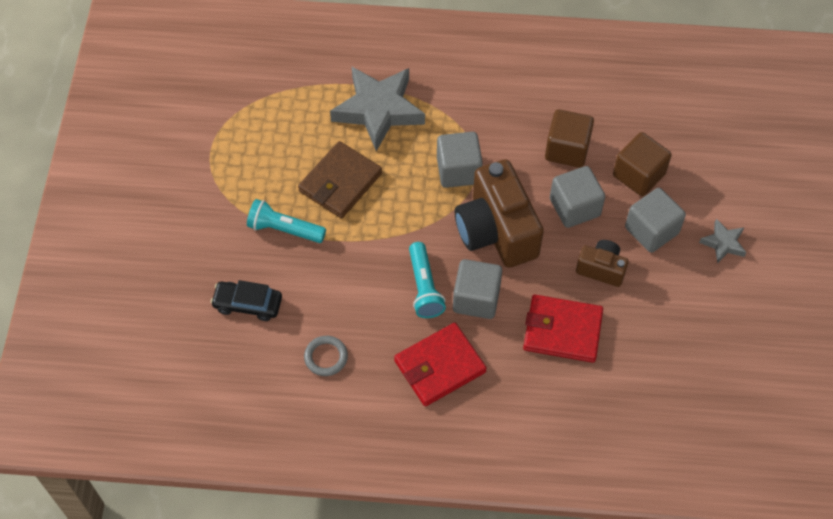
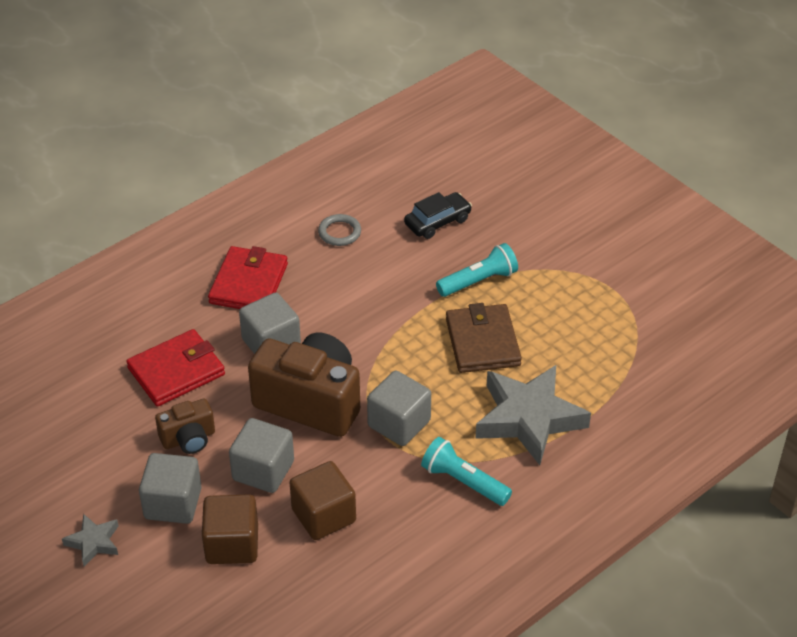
camera: 135 degrees right, 15 degrees down
(424, 287) = (322, 322): turquoise flashlight -> turquoise flashlight (464, 482)

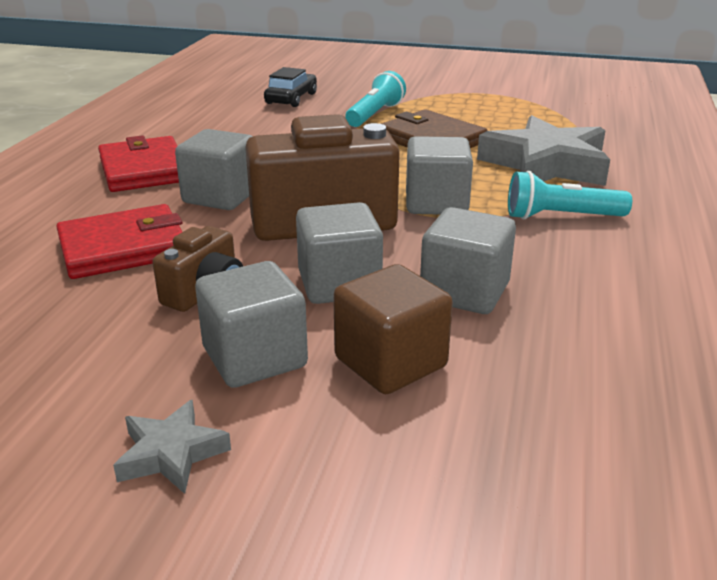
camera: 35 degrees left, 15 degrees down
(176, 371) = (123, 248): red wallet -> red wallet turned 45 degrees clockwise
(323, 515) = (464, 292): brown cube -> grey cube
(339, 232) = (205, 122): grey ring -> none

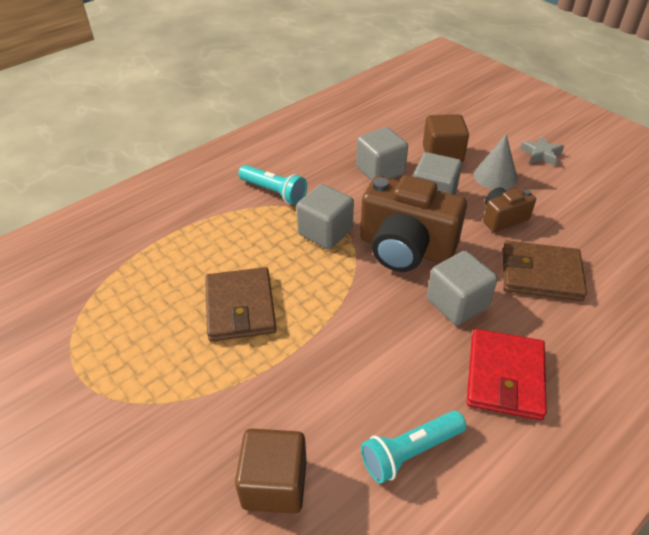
camera: 145 degrees left, 15 degrees up
(123, 248) = (540, 274): red wallet -> brown wallet
(254, 358) = (495, 176): grey cube -> grey cone
(291, 98) = (274, 484): black car -> brown cube
(375, 114) = (233, 383): turquoise flashlight -> turquoise flashlight (410, 452)
(546, 165) = (211, 237): grey star -> none

